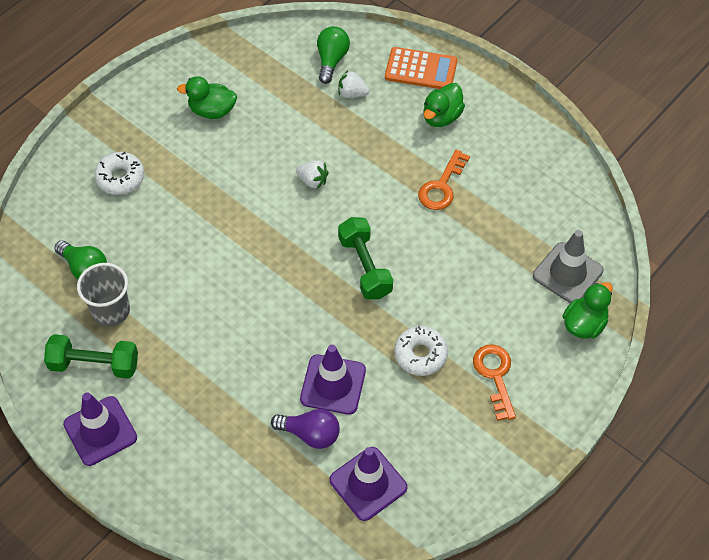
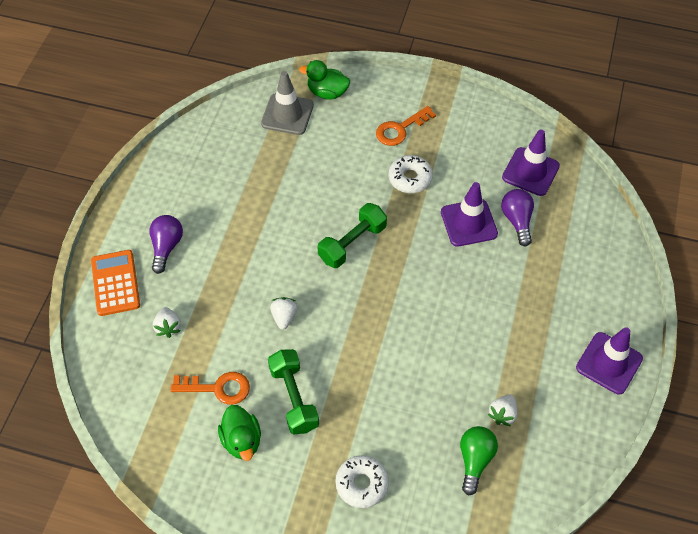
camera: 115 degrees left, 0 degrees up
(94, 364) = (558, 399): green dumbbell -> green dumbbell (294, 398)
(111, 311) = (502, 414): grey cup -> white strawberry
(331, 60) = (132, 362): green light bulb -> none
(441, 117) = (166, 247): green duck -> purple light bulb
(442, 186) = (243, 220): orange key -> orange key (217, 388)

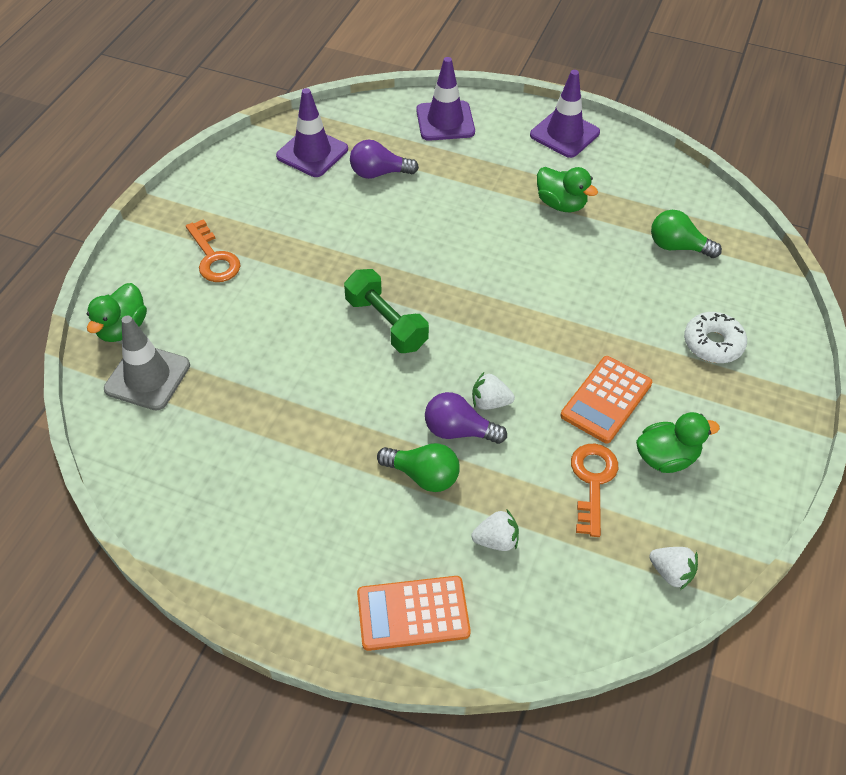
camera: 85 degrees left, 5 degrees down
(166, 247) = (357, 541): purple light bulb -> purple light bulb (459, 431)
(218, 279) = (423, 475): none -> green light bulb
(294, 398) = (606, 400): green dumbbell -> orange calculator
(410, 178) = (296, 257): white donut -> none
(468, 223) = (374, 213): purple traffic cone -> purple traffic cone (445, 121)
(502, 414) = (623, 218): white strawberry -> white strawberry (671, 573)
(510, 362) = (561, 204): none -> green duck

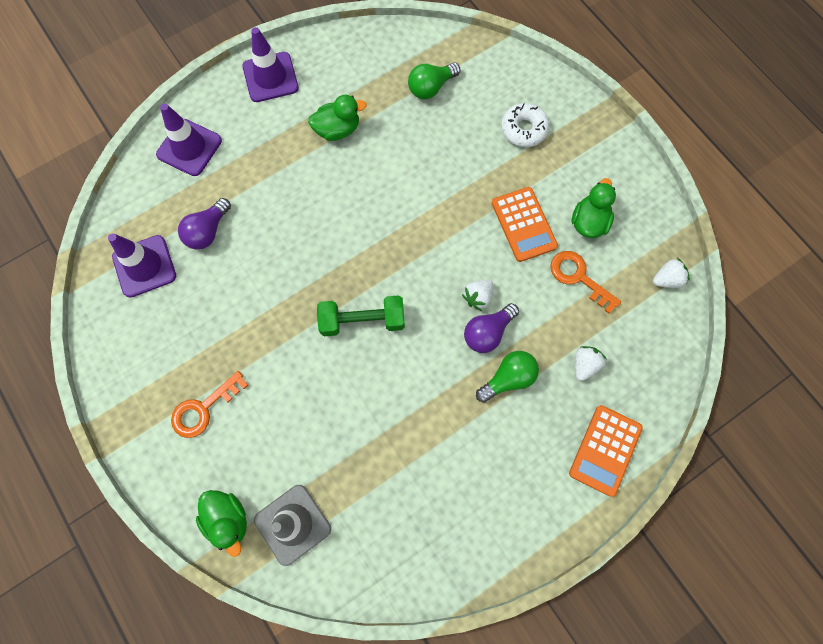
camera: 55 degrees left, 20 degrees up
(213, 258) = (204, 408): orange key -> orange key turned 135 degrees clockwise

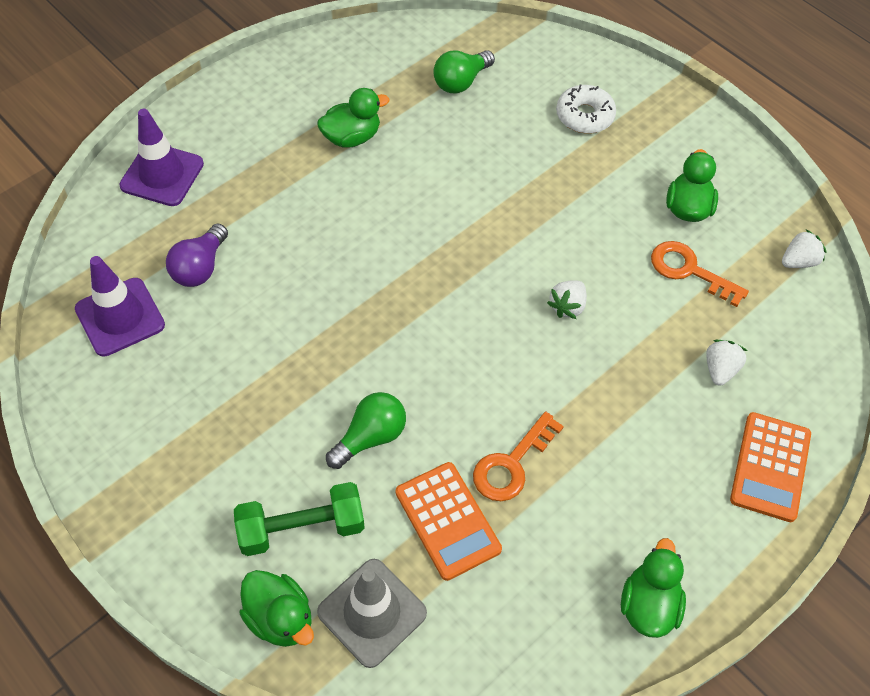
camera: 10 degrees left, 15 degrees down
(204, 408) = (225, 481): orange key -> orange key (512, 464)
(270, 77) = (256, 88): purple traffic cone -> none
(362, 321) = (423, 350): green dumbbell -> green dumbbell (301, 528)
(488, 332) = (588, 346): purple light bulb -> none
(491, 546) = (648, 605): none -> green duck
(508, 378) = (626, 397): green light bulb -> green light bulb (370, 437)
(523, 224) = (607, 219): orange calculator -> orange calculator (447, 521)

